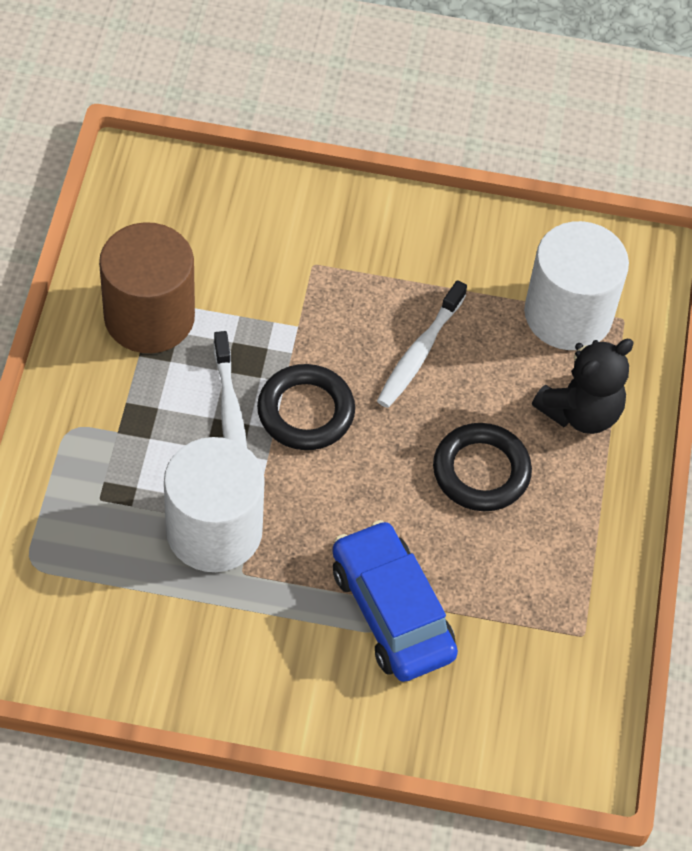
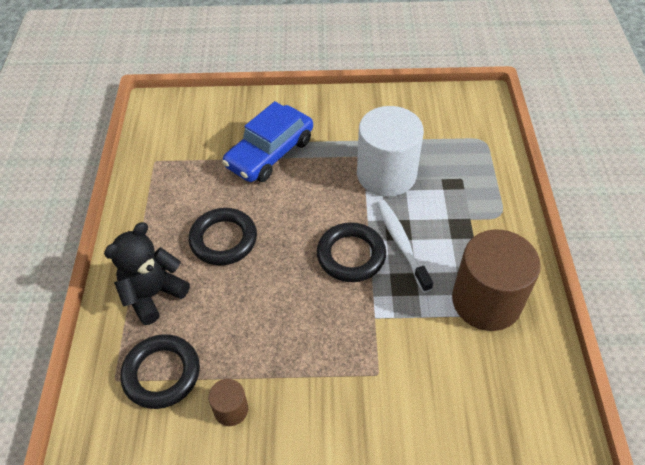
camera: 175 degrees right, 5 degrees down
(392, 611) = (270, 153): blue car -> blue car turned 75 degrees clockwise
(420, 352) = (278, 316): white toothbrush -> none
(489, 262) = (231, 409): none -> brown cylinder
(568, 314) = (162, 374): white cylinder -> black ring

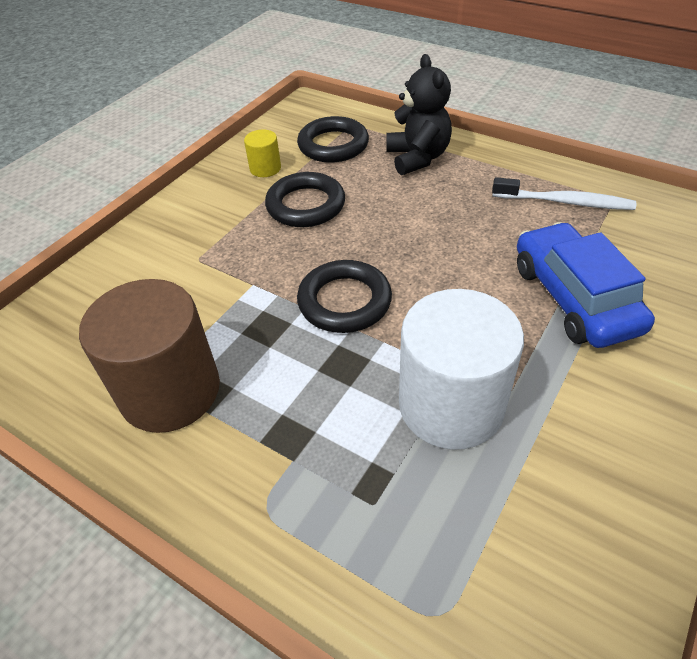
camera: 125 degrees right, 5 degrees down
(223, 240) = (449, 215): black ring -> black ring (306, 205)
(231, 409) = (265, 168): brown cylinder -> yellow cylinder
(401, 244) = (320, 355): white toothbrush -> white toothbrush (564, 202)

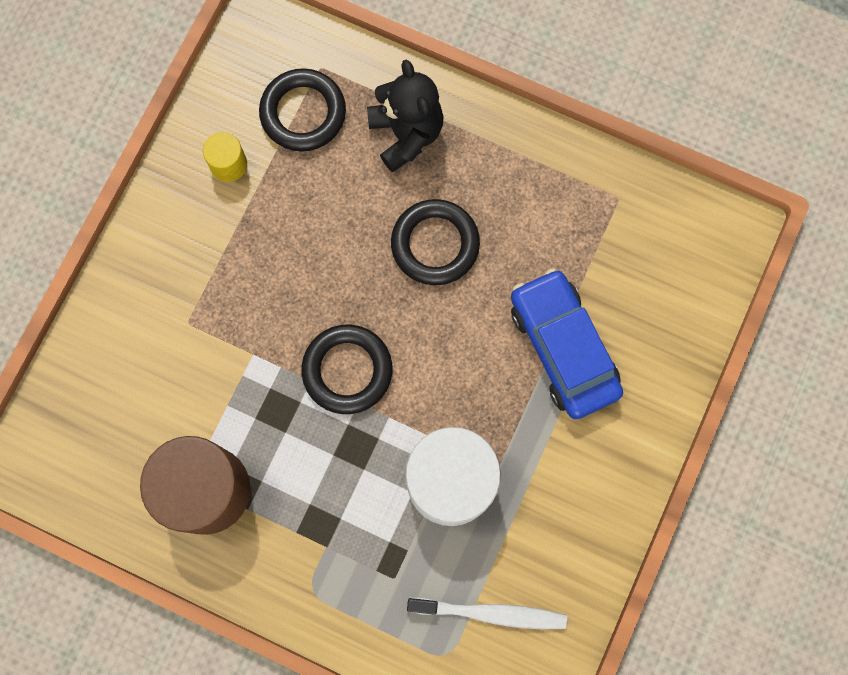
camera: 10 degrees left, 30 degrees up
(306, 205) = (287, 229): black ring -> black ring (435, 244)
(564, 202) = (567, 205): white toothbrush -> white toothbrush (490, 613)

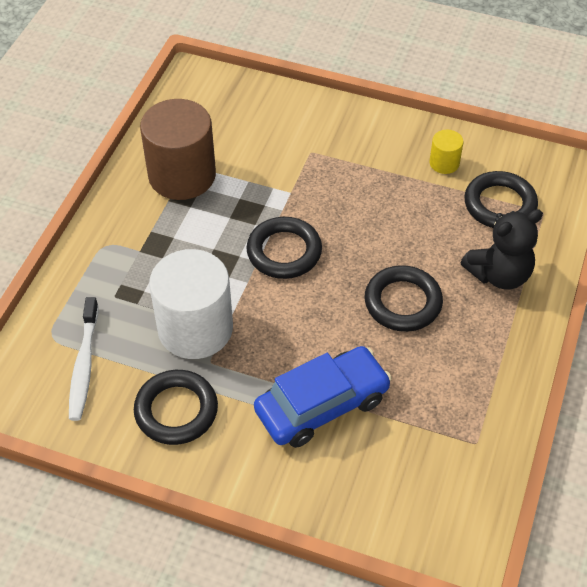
camera: 85 degrees right, 25 degrees down
(559, 507) = (176, 410): none -> black ring

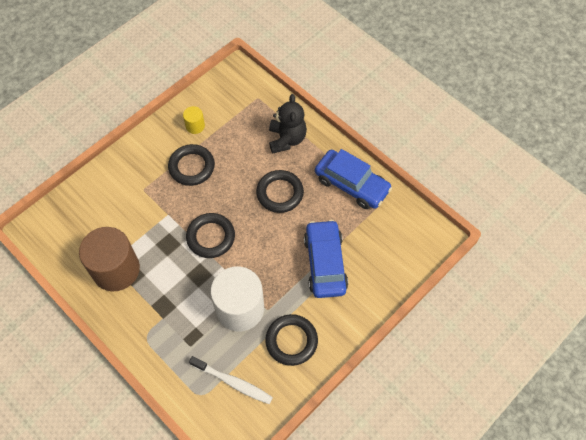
camera: 65 degrees left, 10 degrees up
(479, 388) = (351, 184): none -> blue car
(500, 204) = (240, 115): black ring -> black ring (191, 167)

